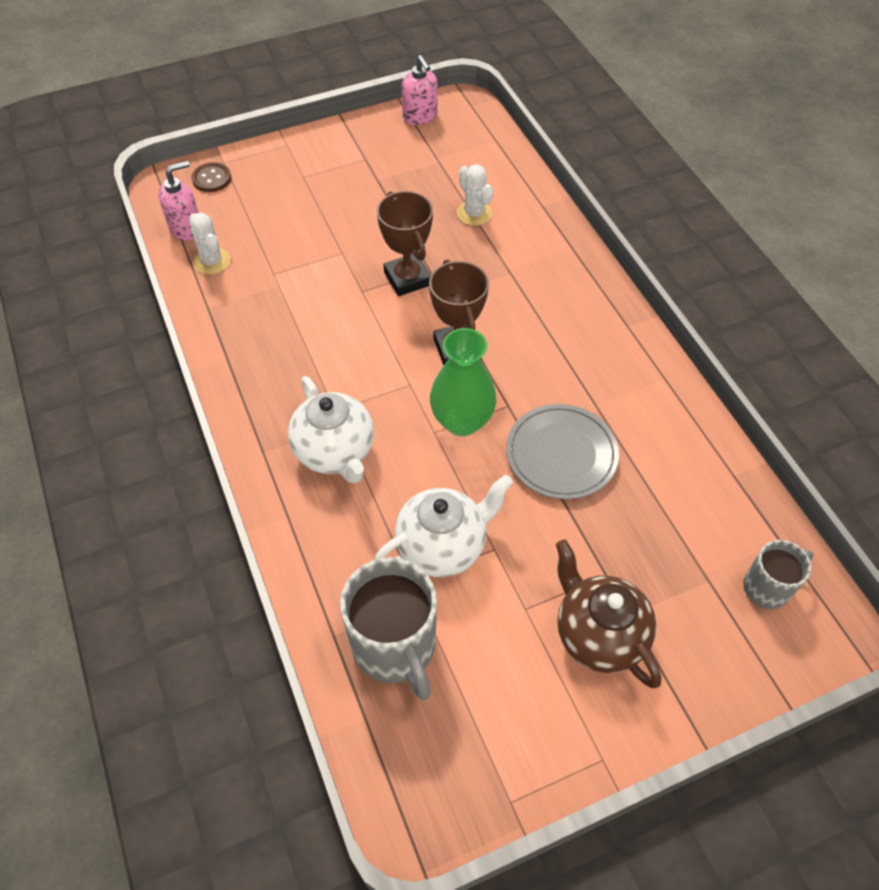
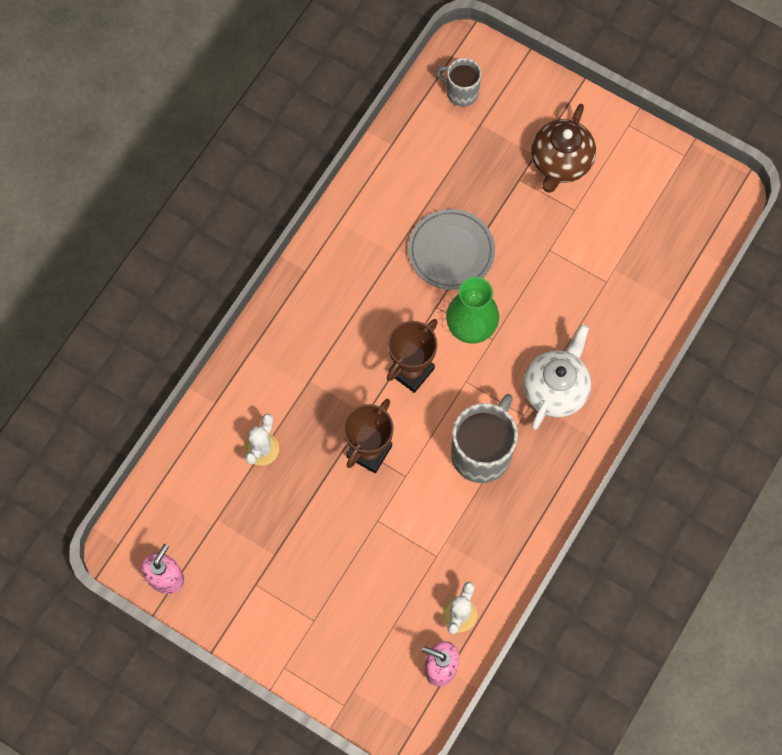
camera: 125 degrees left, 15 degrees up
(212, 179) = (371, 697): brown button -> none
(395, 647) = (652, 263): grey mug -> grey mug (482, 452)
(443, 546) = (570, 279): white teapot -> none

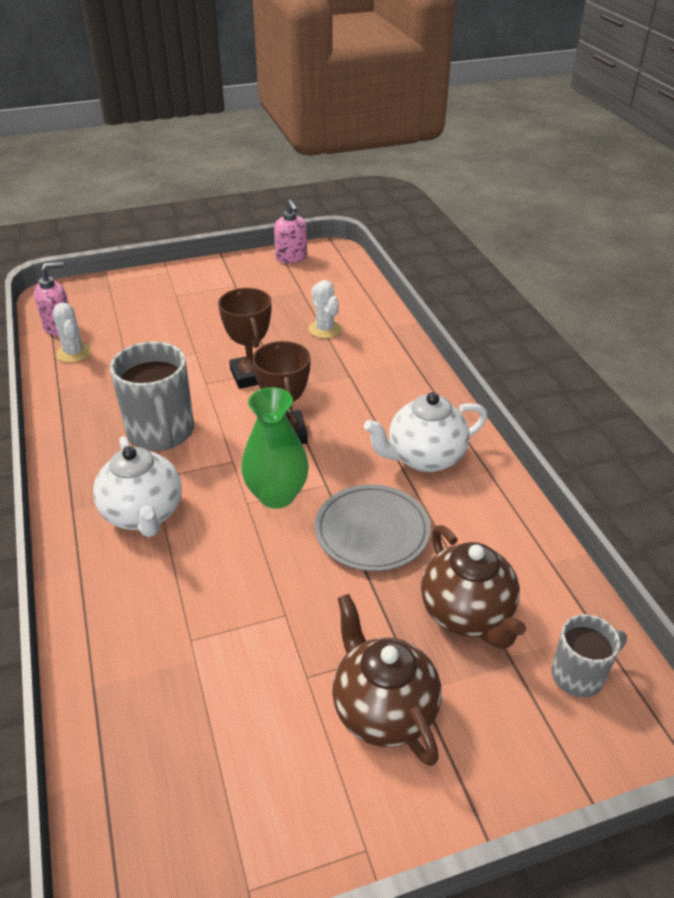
camera: 130 degrees right, 30 degrees down
(359, 267) = (424, 458): none -> white teapot
(468, 163) = (467, 614): none -> brown teapot

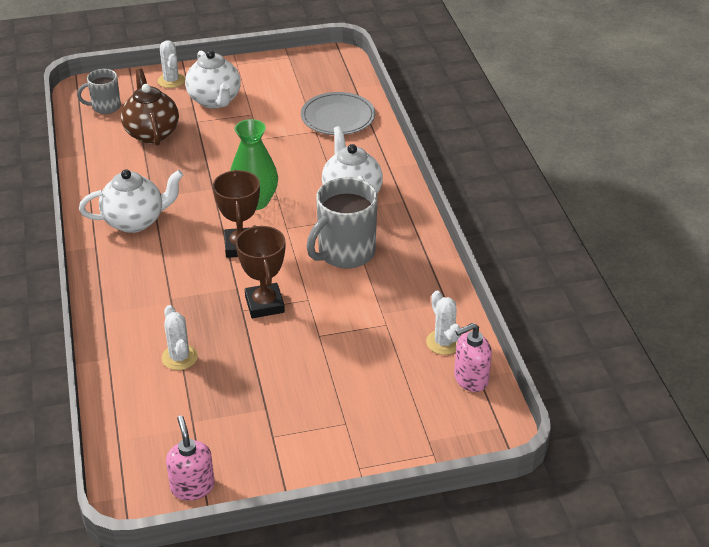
camera: 175 degrees left, 0 degrees up
(161, 433) = (345, 253): grey mug -> grey mug turned 120 degrees counterclockwise
(372, 531) = (193, 176): grey plate -> grey plate (338, 117)
(383, 710) = (215, 100): brown teapot -> white teapot
(489, 769) = (171, 80): none -> white cactus

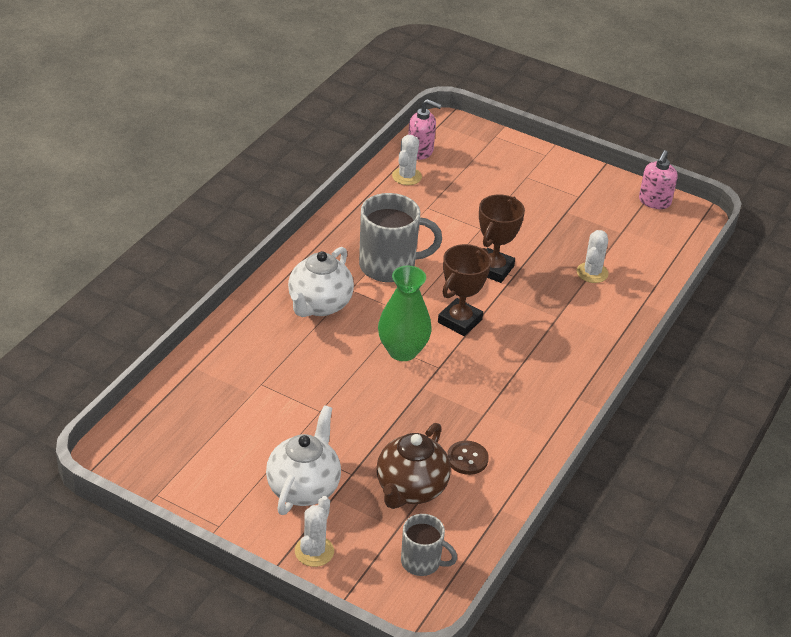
camera: 140 degrees left, 0 degrees up
(134, 167) = (467, 459): none -> brown button
(135, 221) = (522, 399): white teapot -> none
(338, 117) = (221, 384): grey plate -> none

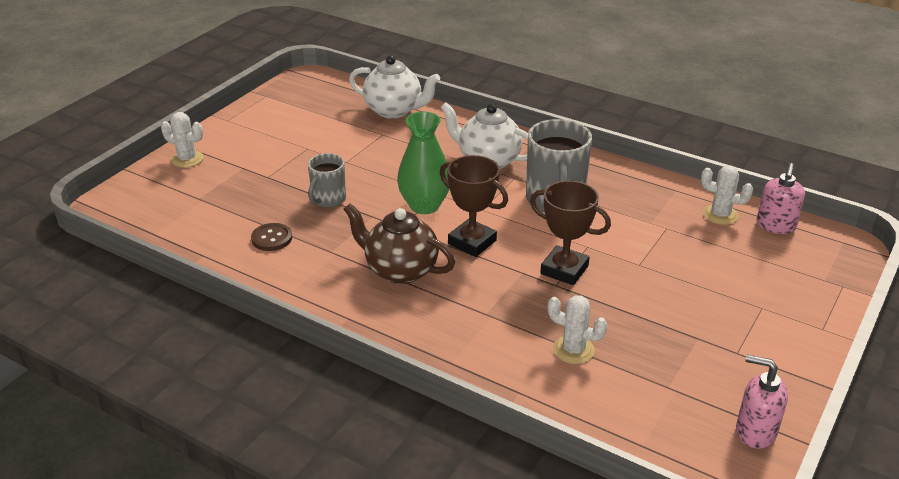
camera: 95 degrees right, 5 degrees down
(304, 488) = (256, 154): white teapot -> white teapot (394, 110)
(410, 489) = (241, 205): brown teapot -> brown teapot (400, 270)
(422, 562) = (156, 209): grey mug -> grey mug (328, 199)

